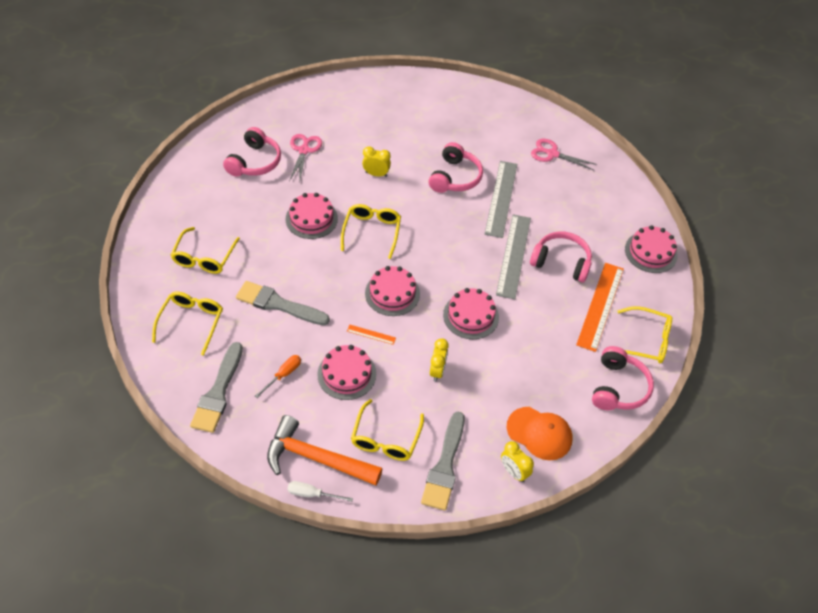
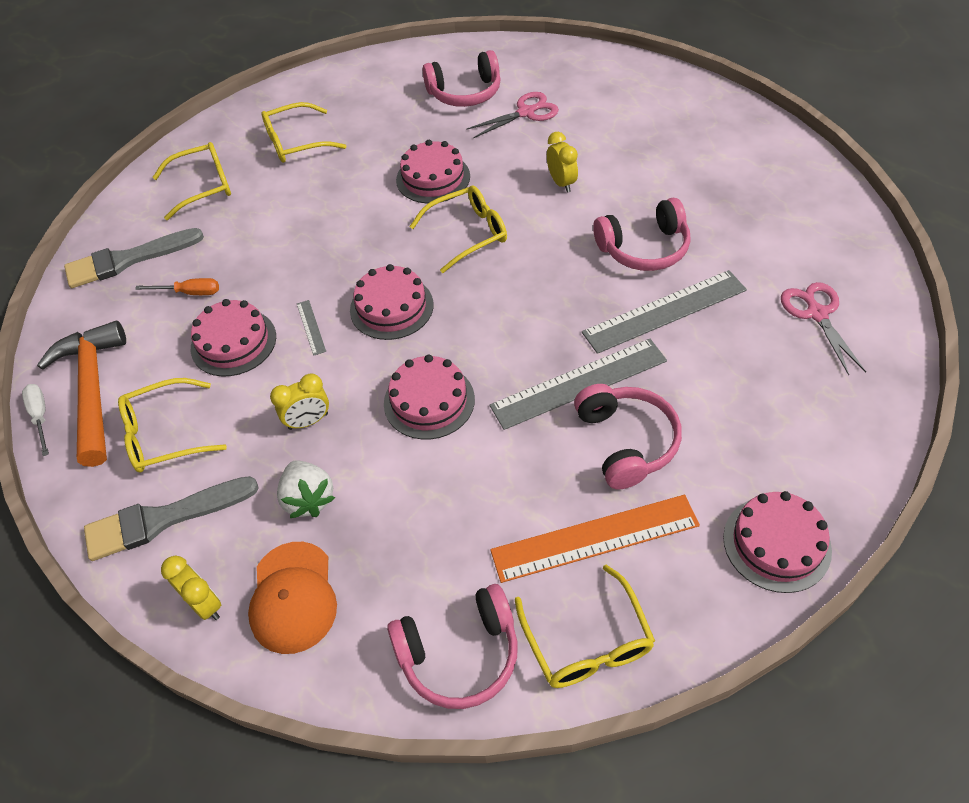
camera: 60 degrees right, 0 degrees up
(278, 304) = (284, 229): grey brush -> none
(371, 334) = (311, 327): orange ruler -> grey ruler
(487, 397) = (308, 499): none -> white strawberry
(513, 472) = (205, 604): yellow clock -> yellow clock turned 120 degrees clockwise

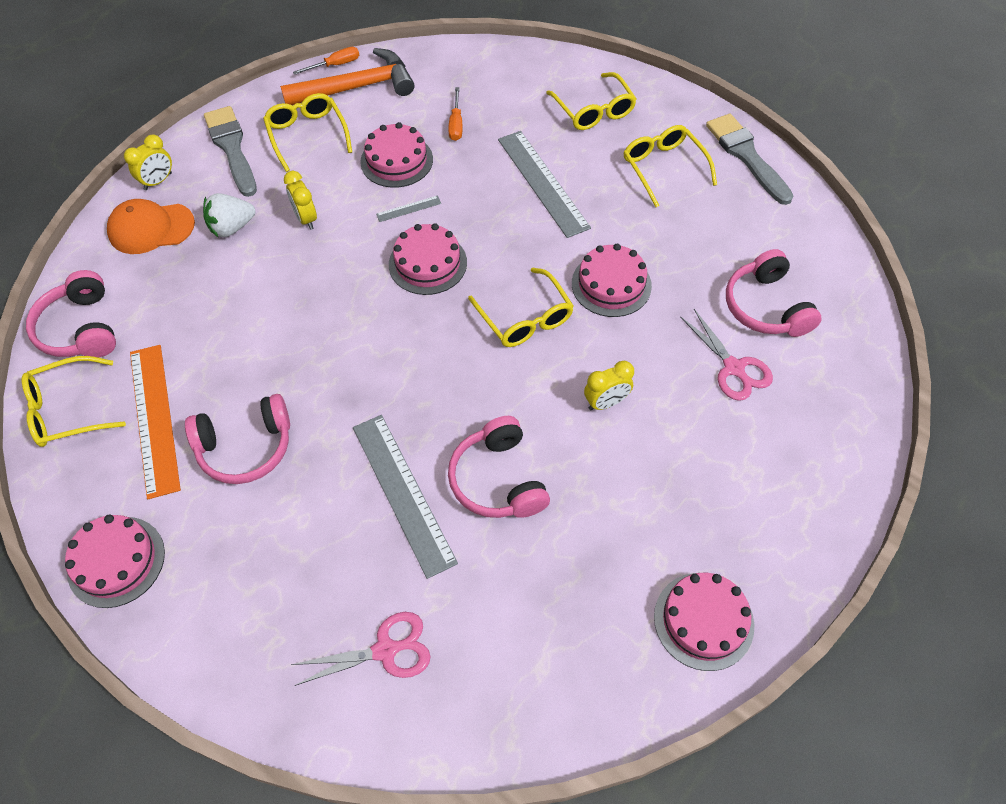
camera: 85 degrees right, 5 degrees up
(40, 416) = (335, 65): white screwdriver -> orange screwdriver
(127, 260) = (497, 79): grey brush -> grey brush (746, 156)
(429, 401) = (315, 297): pink cake -> pink cake (703, 620)
(579, 383) = (318, 412): grey ruler -> grey ruler (542, 183)

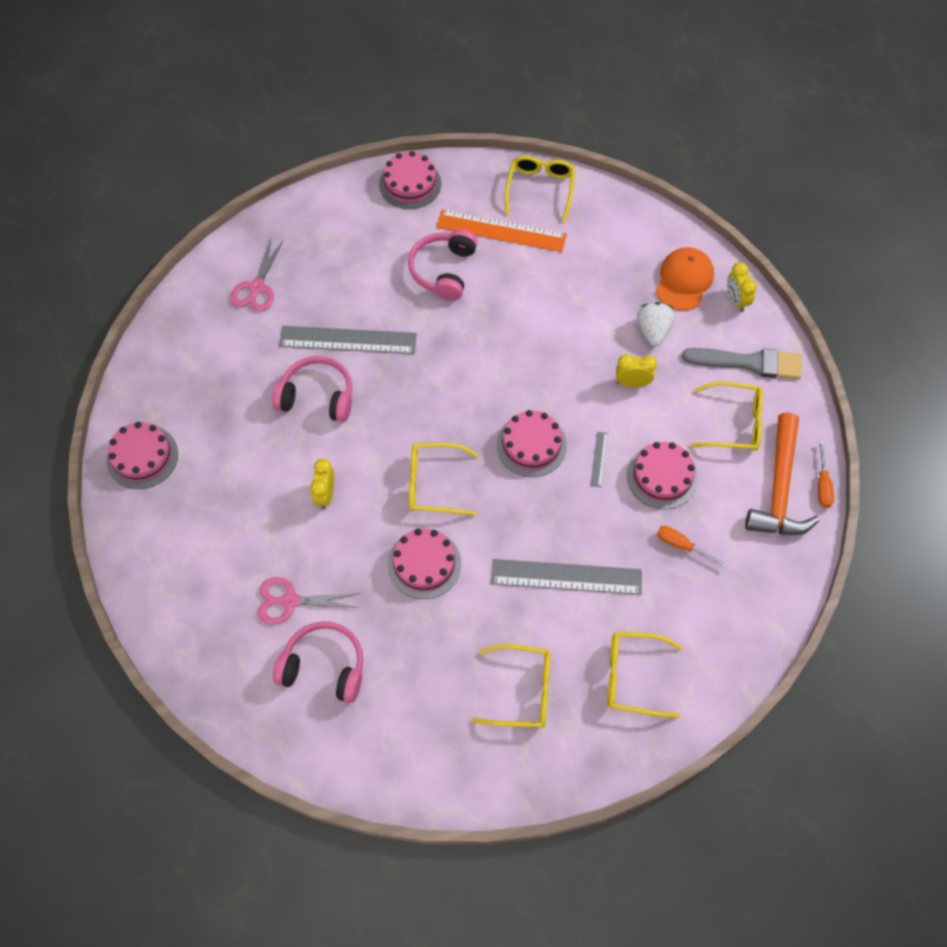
camera: 120 degrees right, 5 degrees up
(81, 328) = (607, 213): pink headphones -> none
(746, 156) = (491, 778): grey brush -> none

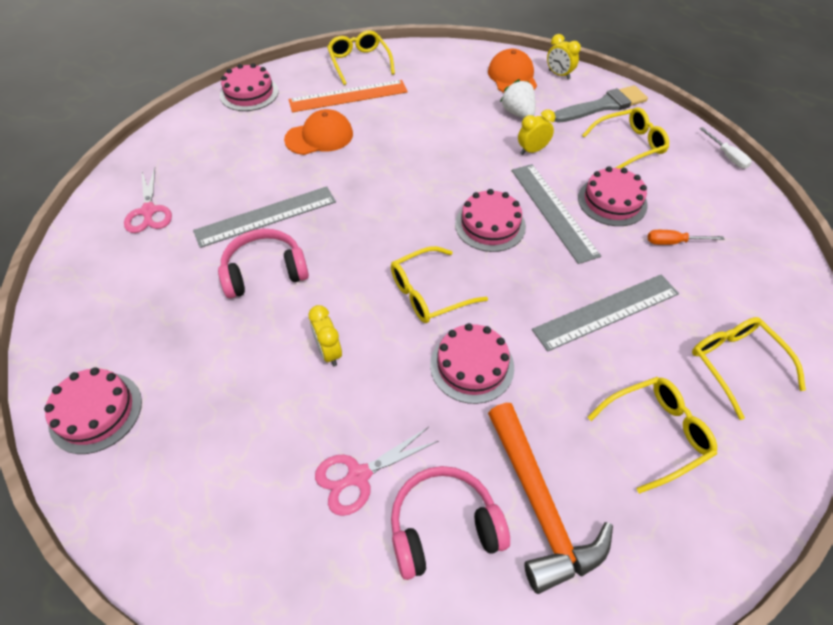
camera: 30 degrees left, 10 degrees down
(444, 270) = (319, 137): pink headphones -> orange cap
(599, 459) = (553, 211): grey ruler -> grey ruler, size x2.33
(633, 677) = (736, 364): yellow glasses -> yellow glasses turned 90 degrees clockwise
(779, 488) = (701, 171): orange hammer -> orange hammer (539, 505)
(822, 484) = (727, 156): orange screwdriver -> white screwdriver

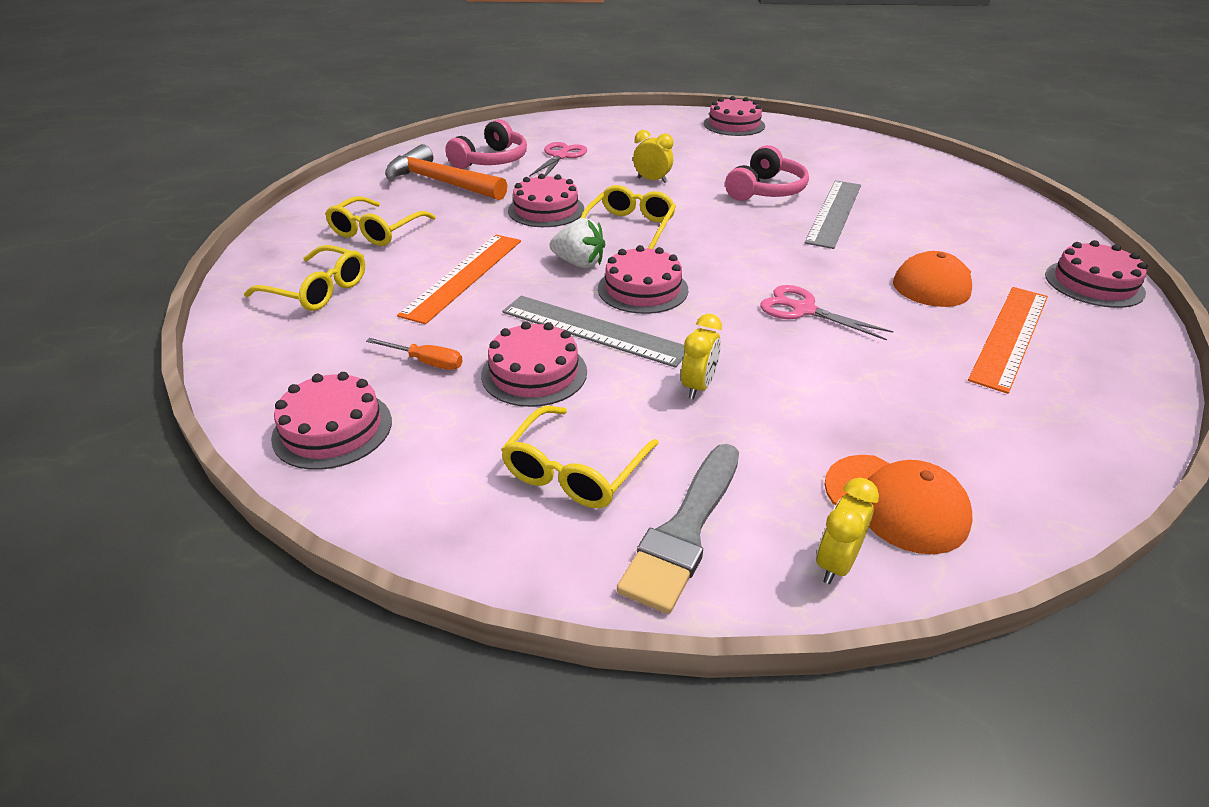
camera: 140 degrees right, 15 degrees down
(148, 211) = (915, 181): pink scissors -> pink scissors (803, 310)
(359, 63) = (1109, 389): yellow glasses -> none
(518, 113) = (789, 433): white strawberry -> white strawberry (579, 263)
(559, 75) = (836, 563): yellow clock -> yellow clock turned 60 degrees counterclockwise
(606, 311) = (463, 276): grey ruler -> orange ruler
(673, 242) = (426, 362): orange screwdriver -> orange screwdriver turned 60 degrees clockwise
(727, 156) = (394, 541): white screwdriver -> none
(745, 224) = (332, 429): none -> pink cake

